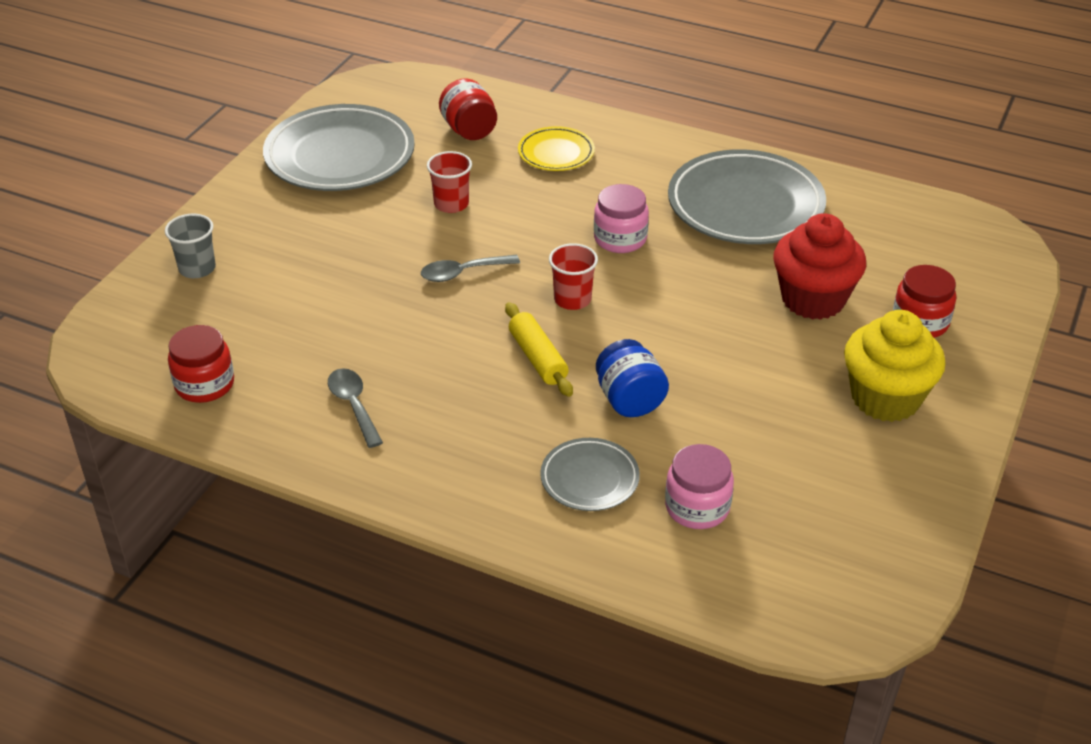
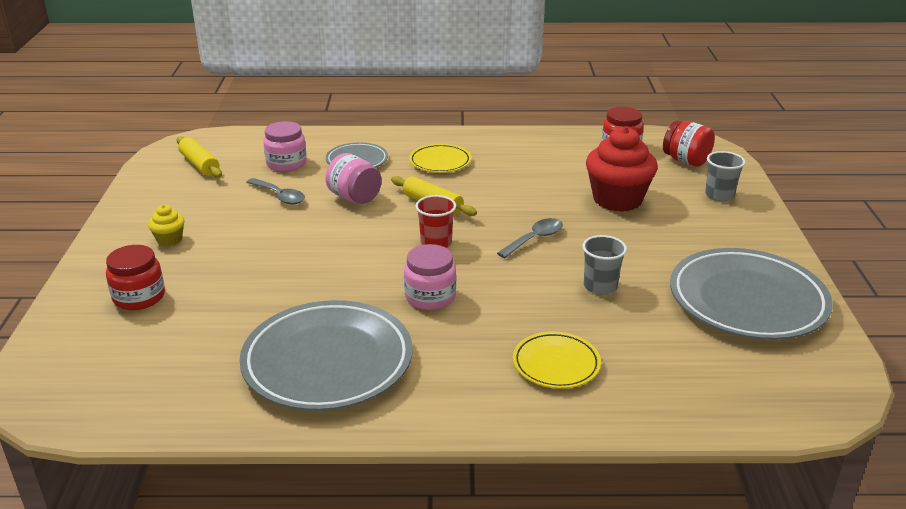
camera: 155 degrees right, 10 degrees down
(354, 406) = (524, 158): grey spoon -> grey spoon (279, 196)
(451, 204) = (600, 286): red cup -> grey cup
(469, 130) = (667, 364): red jar -> red jar (686, 161)
(473, 436) = (440, 162): none -> yellow plate
(629, 400) = (354, 198): blue jar -> pink jar
(813, 299) = (237, 291): red cupcake -> red cupcake (617, 199)
(833, 550) = (199, 164): none -> yellow rolling pin
(885, 398) = (169, 239): yellow cupcake -> yellow cupcake, size x0.47

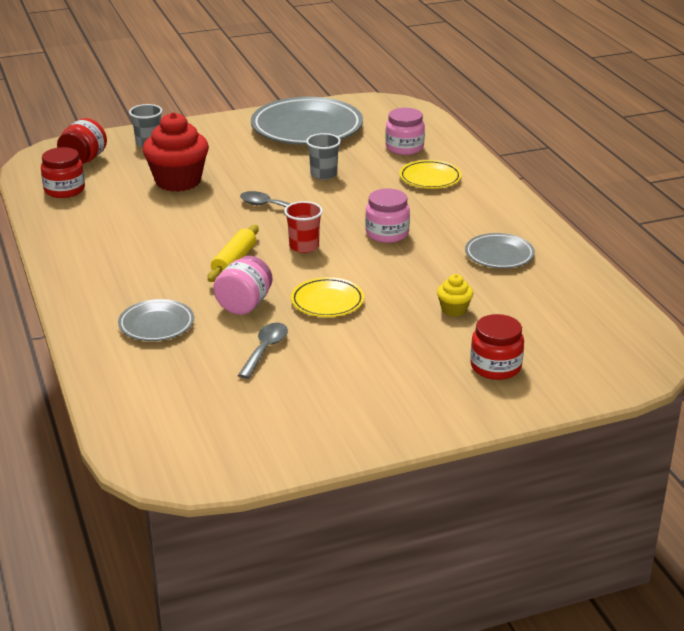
camera: 110 degrees left, 0 degrees up
(169, 239) = (393, 388): yellow cupcake -> yellow cupcake (454, 310)
(199, 164) = (216, 432): yellow rolling pin -> none
(286, 163) = (184, 369): pink jar -> pink jar (404, 148)
(328, 362) = (499, 255): grey plate -> grey plate, size x0.51
(440, 162) = (138, 275): yellow plate -> yellow plate (327, 301)

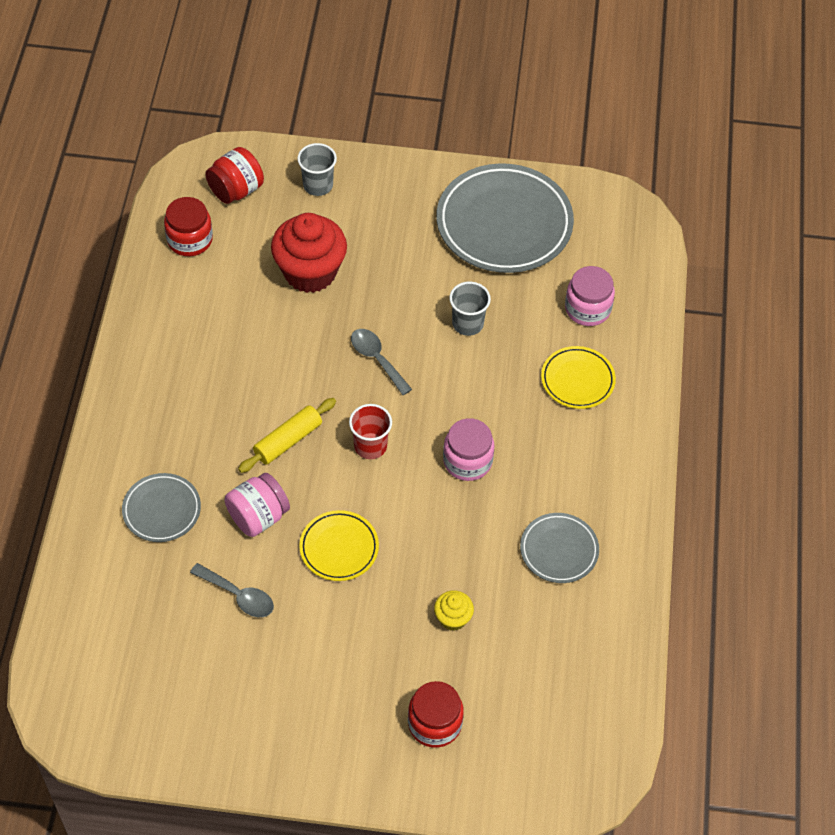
camera: 25 degrees right, 25 degrees up
(265, 350) = (238, 595): grey spoon -> grey spoon turned 75 degrees clockwise

